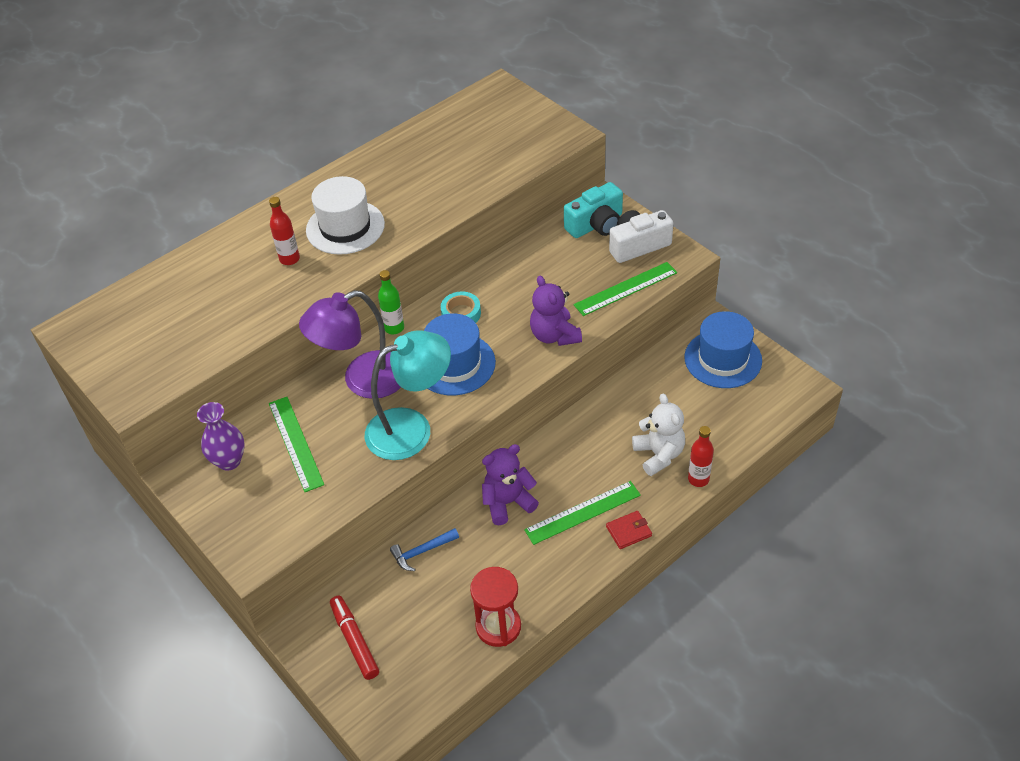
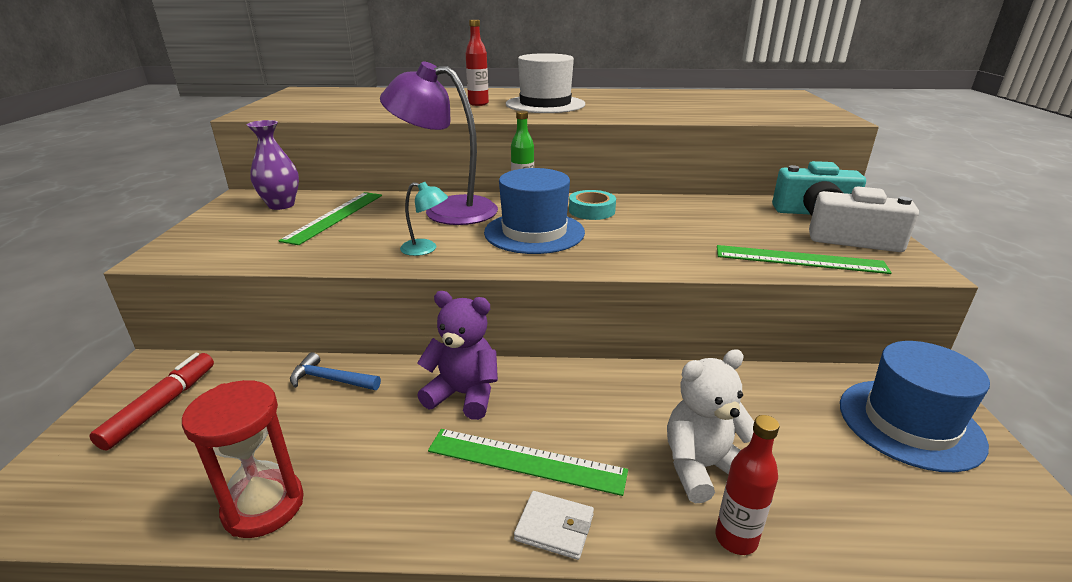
camera: 40 degrees right, 20 degrees down
(411, 428) = (426, 249): turquoise lamp -> turquoise lamp, size x0.44
(554, 335) = (664, 256): purple teddy bear -> none
(628, 531) = (554, 527): red wallet -> white wallet
(659, 455) = (702, 467): white teddy bear -> white teddy bear turned 135 degrees counterclockwise

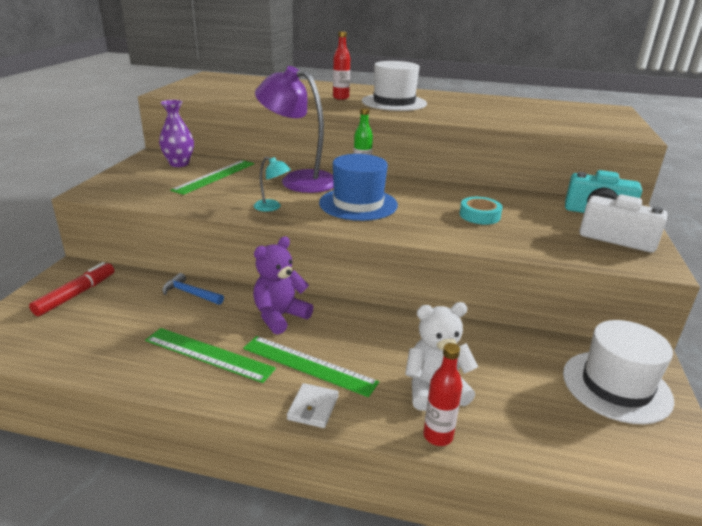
camera: 10 degrees right, 0 degrees up
(263, 506) = (128, 364): red hourglass -> none
(464, 395) = (280, 316): purple teddy bear -> purple teddy bear turned 75 degrees counterclockwise
(554, 527) = (313, 408): white wallet -> white wallet turned 75 degrees clockwise
(592, 211) = (411, 192): turquoise tape -> turquoise tape (479, 215)
(799, 260) = (560, 248): green ruler -> green ruler (208, 354)
(909, 423) = (616, 386): blue hat -> white hat

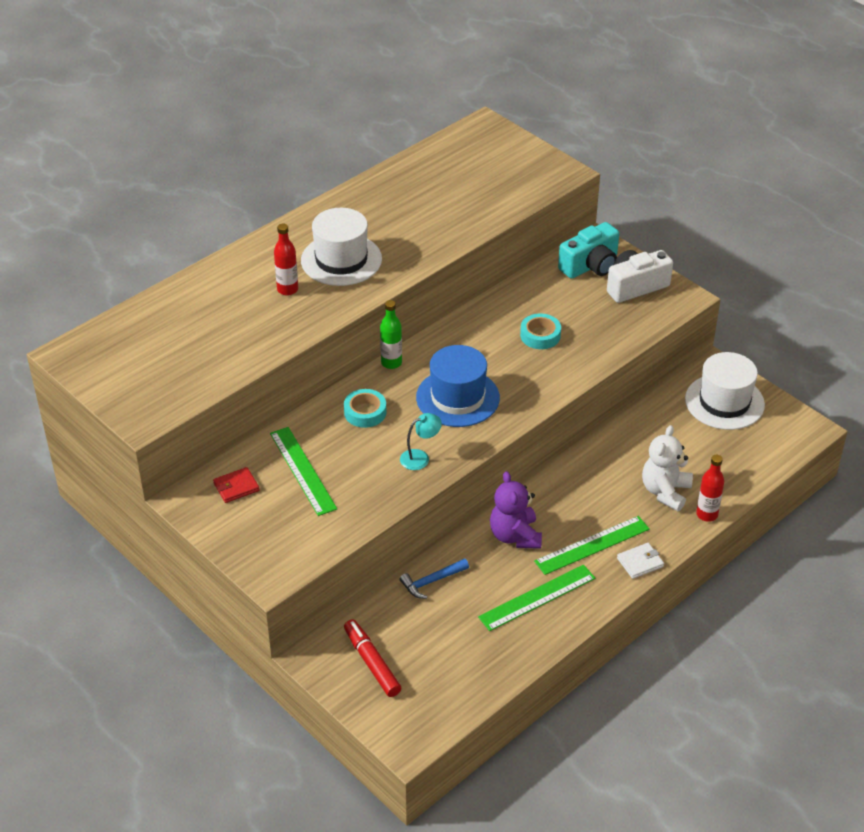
camera: 55 degrees left, 15 degrees up
(179, 164) = (236, 487): purple vase -> red wallet
(298, 180) = (365, 412): purple lamp -> turquoise tape
(313, 408) = (640, 562): white wallet -> white wallet turned 75 degrees counterclockwise

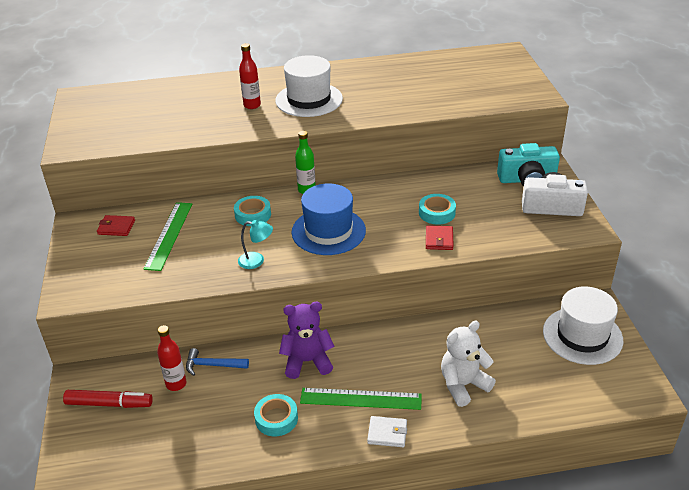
camera: 35 degrees right, 5 degrees down
(372, 663) = (109, 404): red marker -> red marker turned 90 degrees clockwise
(515, 536) = (307, 361): purple teddy bear -> purple teddy bear turned 60 degrees clockwise
(537, 598) = (276, 419): green ruler -> turquoise tape
(567, 362) = (439, 239): none -> red wallet
(707, 514) = (483, 422): red bottle -> red bottle (176, 384)

